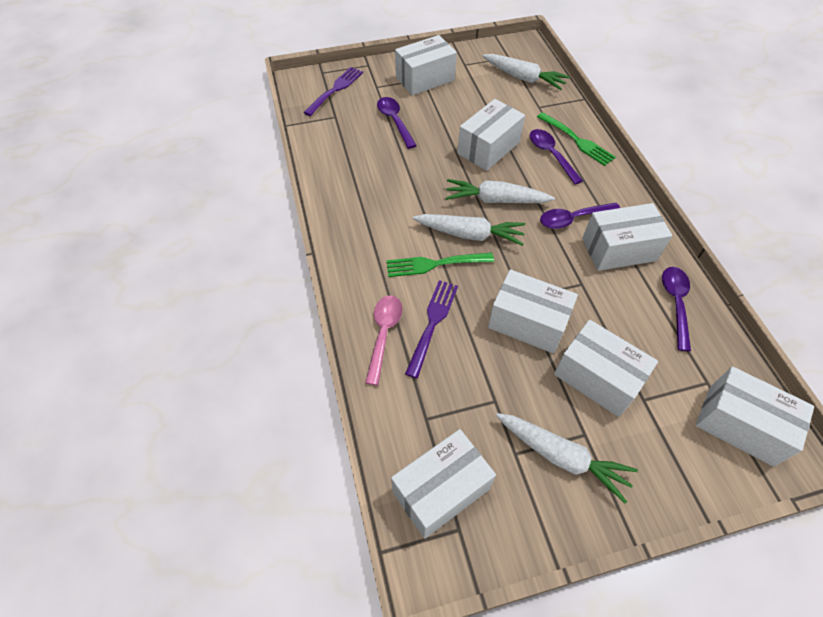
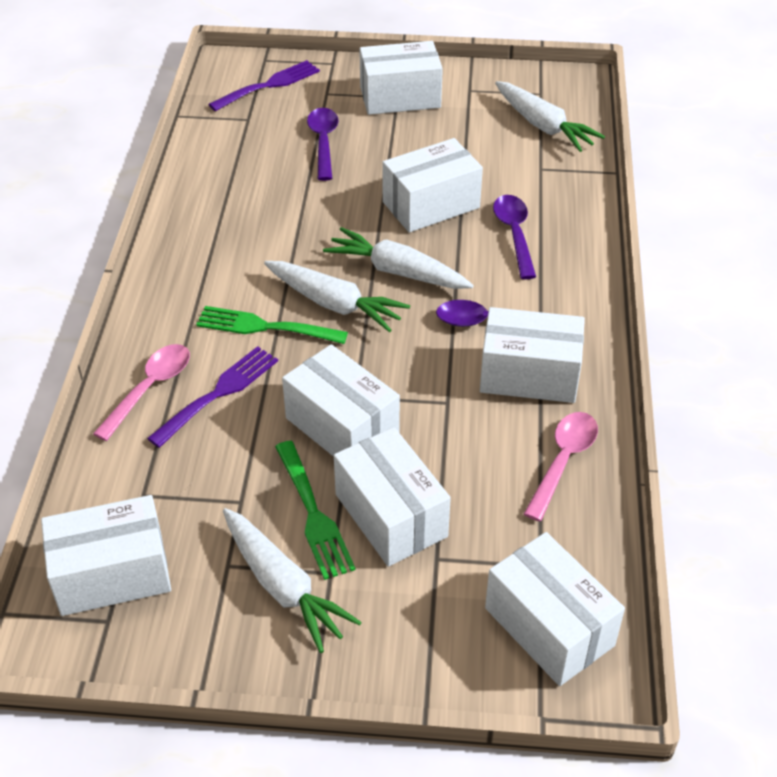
camera: 20 degrees right, 10 degrees down
(577, 140) = (566, 225): green fork -> green fork (314, 514)
(675, 303) = (563, 461): purple spoon -> pink spoon

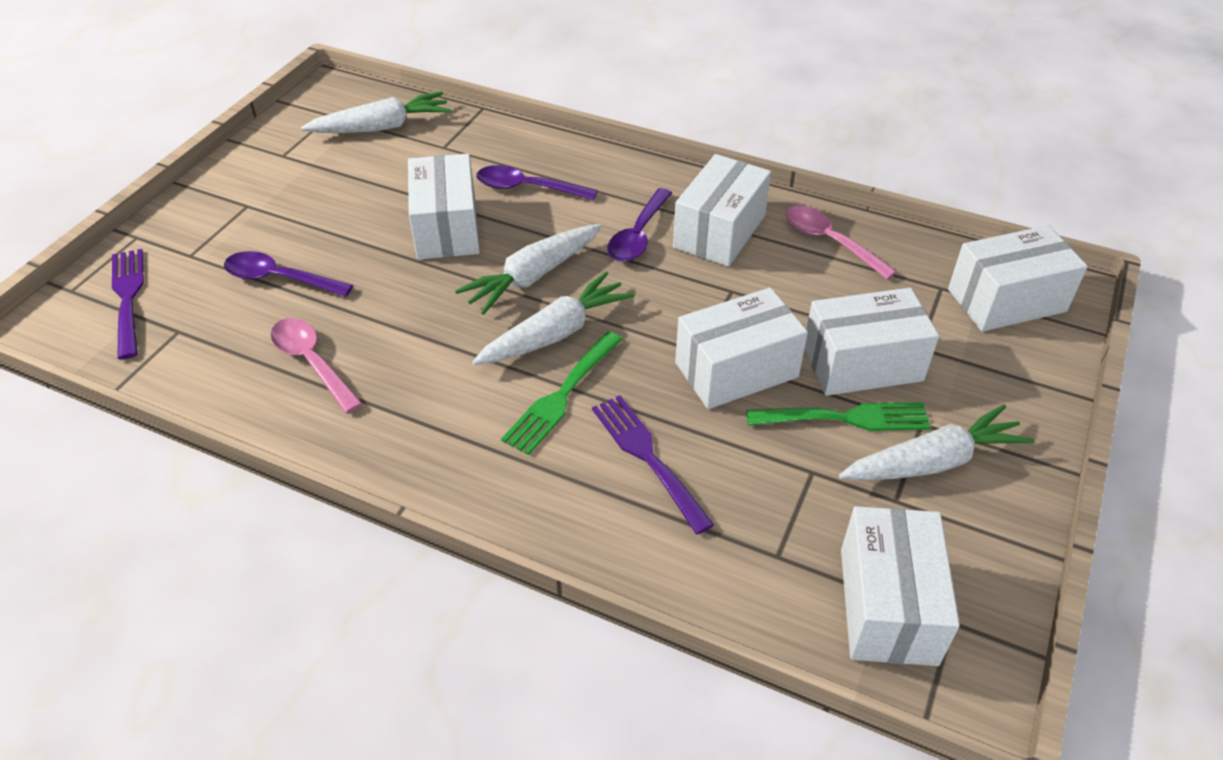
camera: 70 degrees left, 0 degrees up
(150, 388) = (612, 518): pink spoon -> pink spoon (312, 362)
(400, 97) = (250, 203): white box -> none

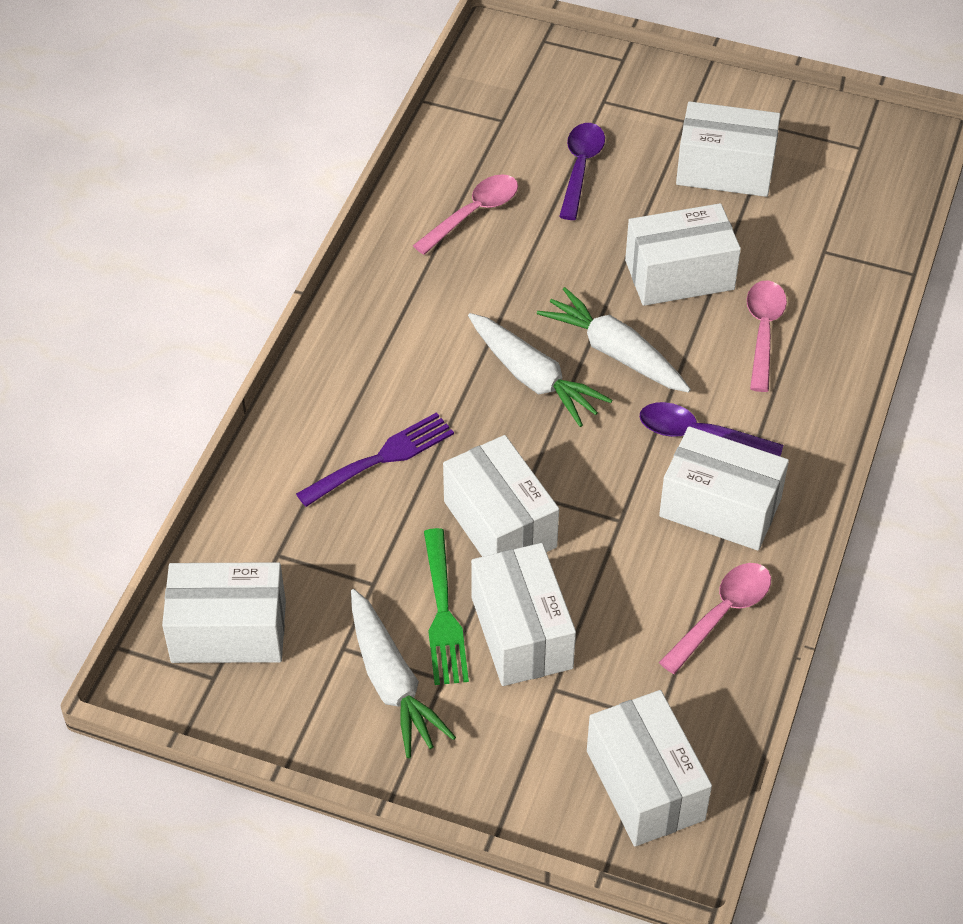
camera: 85 degrees right, 5 degrees up
(128, 297) = (539, 77): purple fork -> none
(324, 188) = (725, 170): none -> white box
(382, 127) = (847, 193): white carrot -> none
(527, 188) = (763, 331): purple spoon -> pink spoon
(561, 396) = (450, 391): green fork -> none

